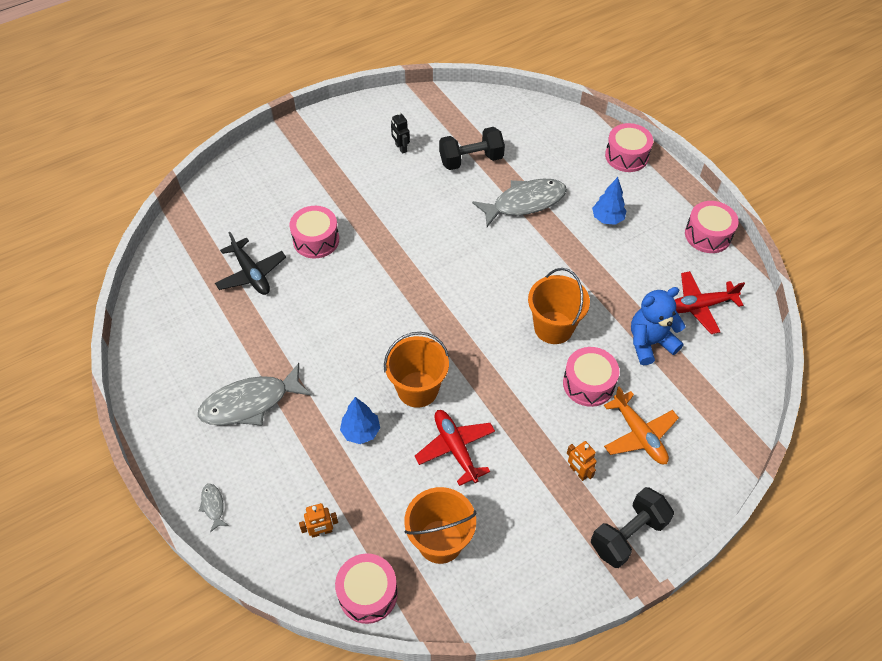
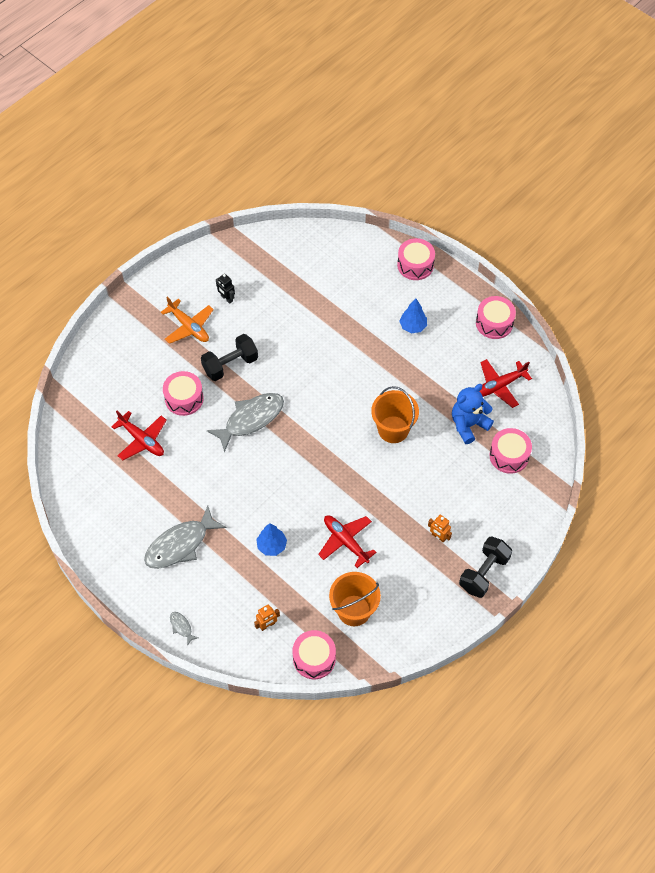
camera: 15 degrees left, 5 degrees up
(251, 274) = (142, 440): black plane -> red plane
(417, 389) = (304, 503): orange bucket -> none
(471, 160) = (289, 297): black dumbbell -> black dumbbell (230, 365)
(524, 203) = (343, 327): grey fish -> grey fish (251, 419)
(588, 383) = (430, 468): pink drum -> pink drum (509, 456)
(639, 434) = (476, 498): orange plane -> orange plane (189, 327)

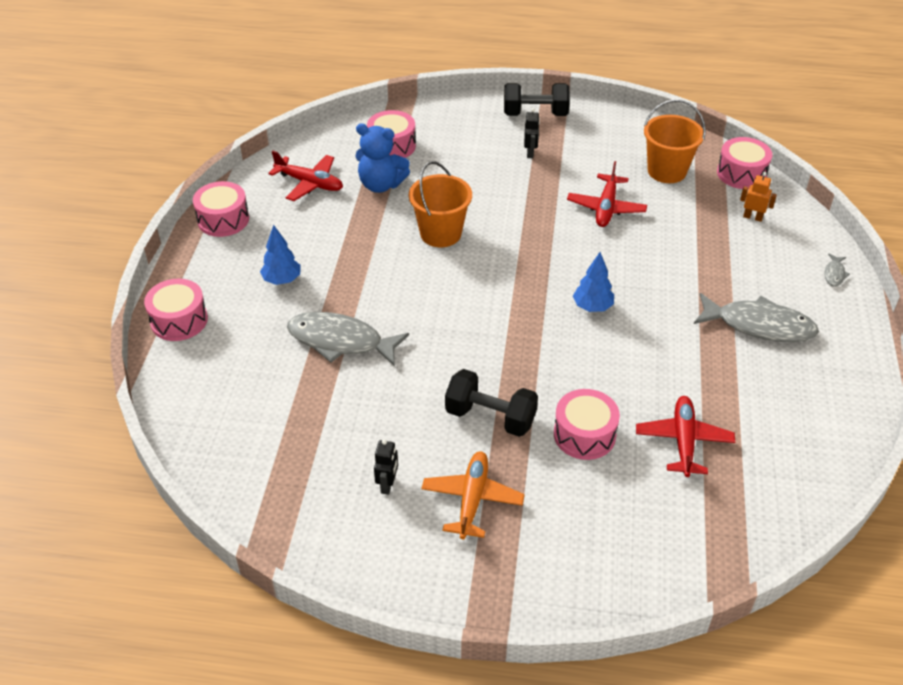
camera: 125 degrees left, 15 degrees down
(251, 419) = (547, 353): grey fish -> grey fish (340, 341)
(271, 546) = (673, 255): blue tree -> blue tree (592, 307)
(438, 537) = (530, 153): orange robot -> black robot

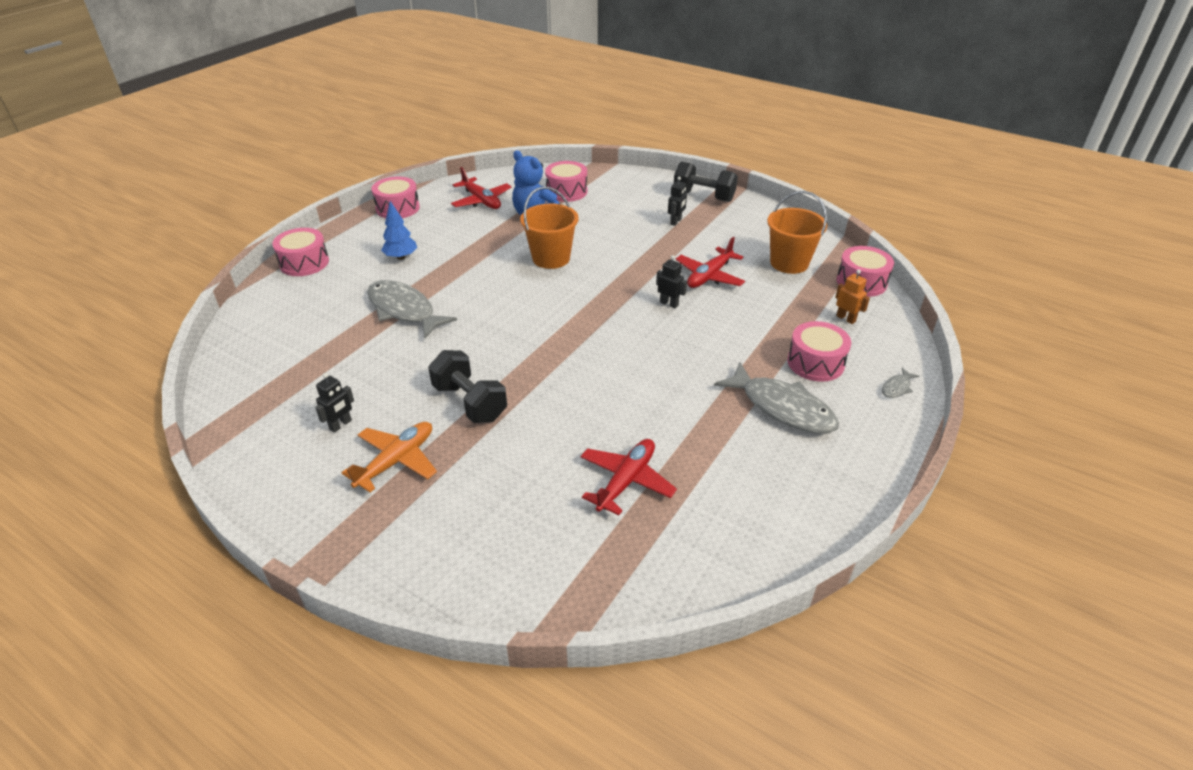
camera: 25 degrees right, 5 degrees down
(584, 435) = (538, 444): pink drum -> pink drum (815, 363)
(591, 250) = (669, 303): none -> black robot
(592, 307) = (633, 346): blue tree -> none

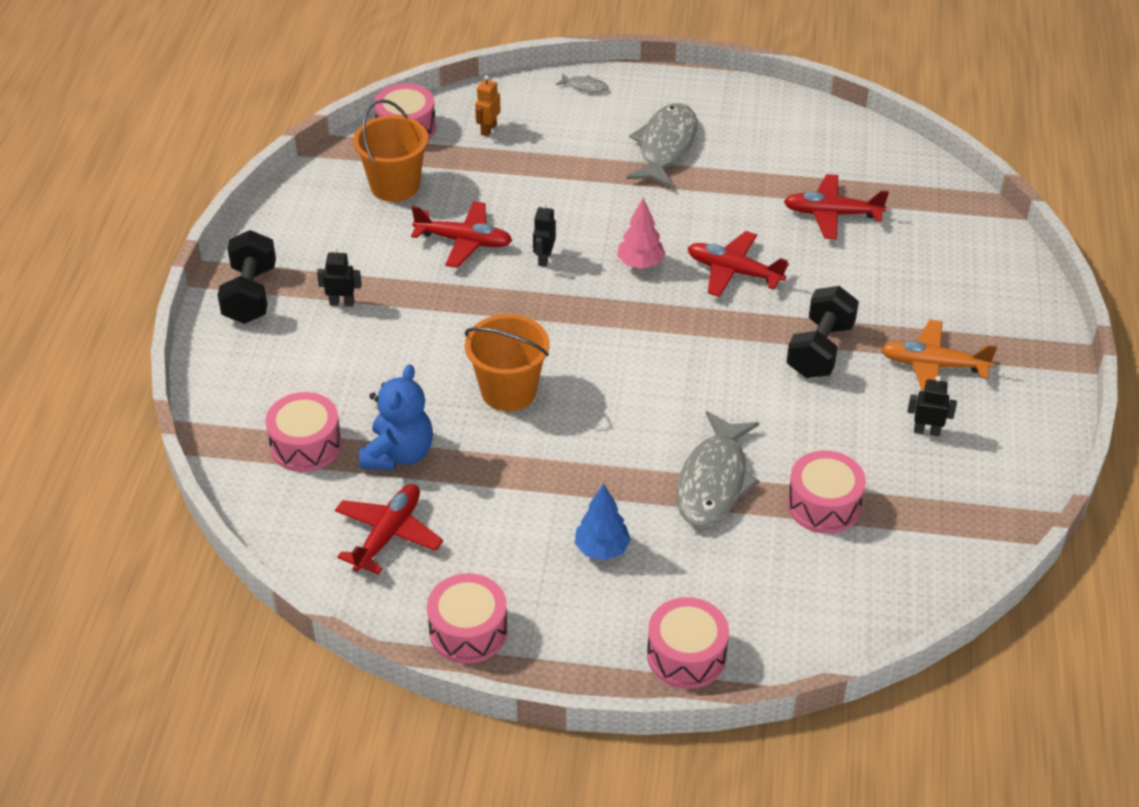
camera: 115 degrees left, 5 degrees up
(591, 389) = (733, 272): none -> red plane
(634, 345) = (640, 264): none -> pink tree
(815, 363) = (581, 138): pink drum -> pink drum (823, 505)

